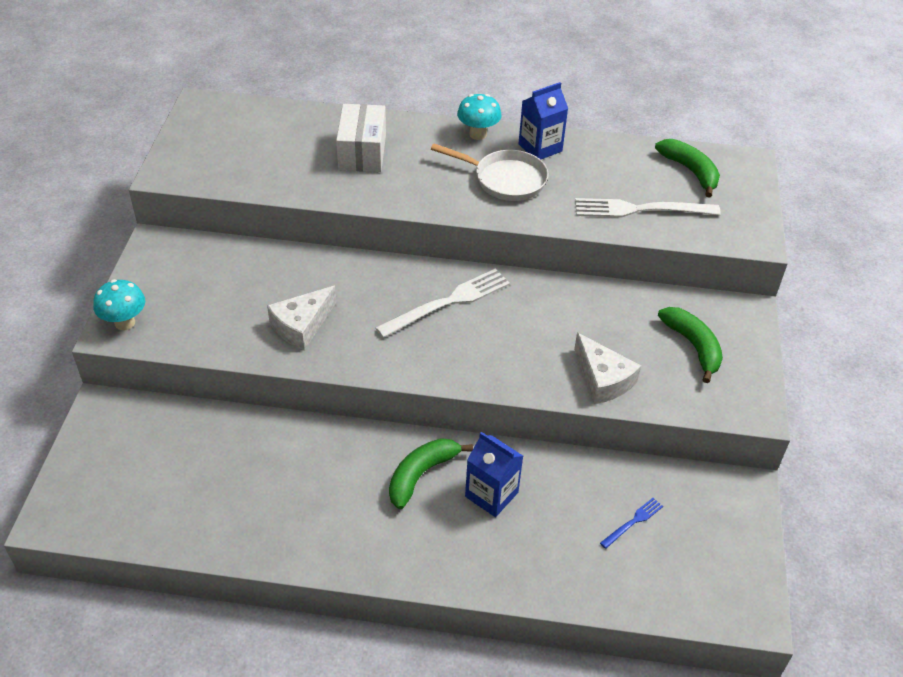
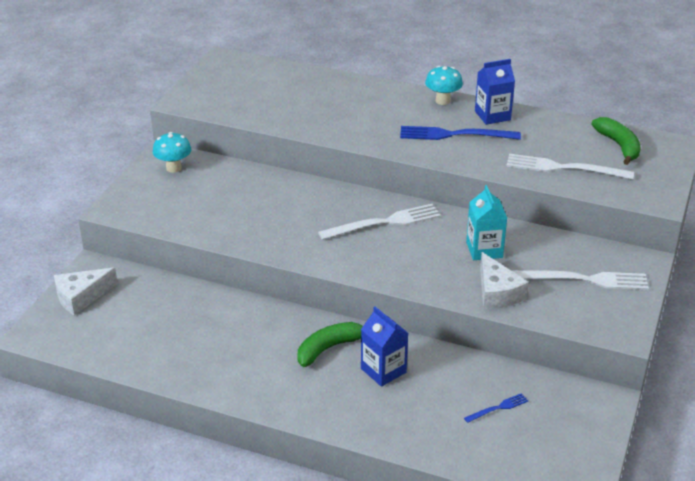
camera: 15 degrees right, 10 degrees down
(125, 323) = (123, 204): turquoise mushroom -> turquoise mushroom (174, 168)
(302, 325) = (260, 223): white cheese -> white cheese (81, 297)
(362, 152) = (342, 103): white box -> none
(505, 179) = (454, 135): white pan -> blue fork
(571, 322) = (484, 250): none -> turquoise carton
(693, 346) = (585, 280): green banana -> white fork

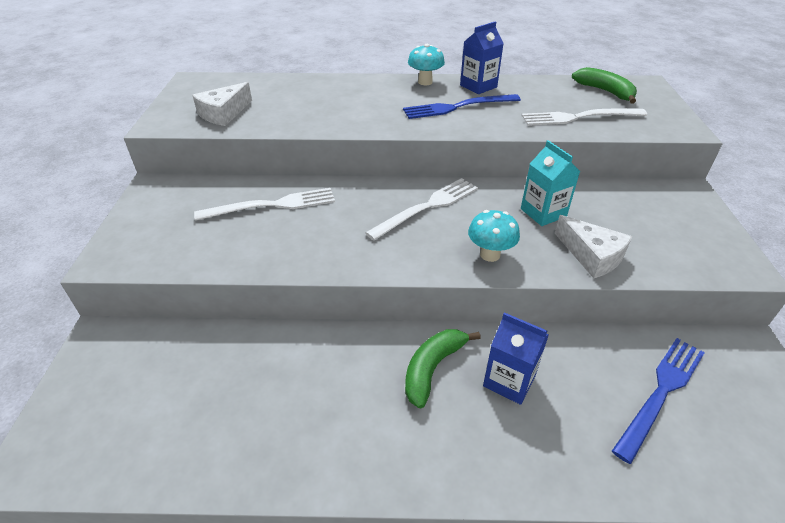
camera: 20 degrees left, 5 degrees up
(81, 297) = (90, 385): white cheese -> white cheese (224, 113)
(174, 168) = (170, 197): turquoise mushroom -> turquoise mushroom (490, 255)
(498, 408) = (661, 392): blue fork -> blue fork, size x2.05
(585, 280) = (659, 221): white fork -> white fork (272, 205)

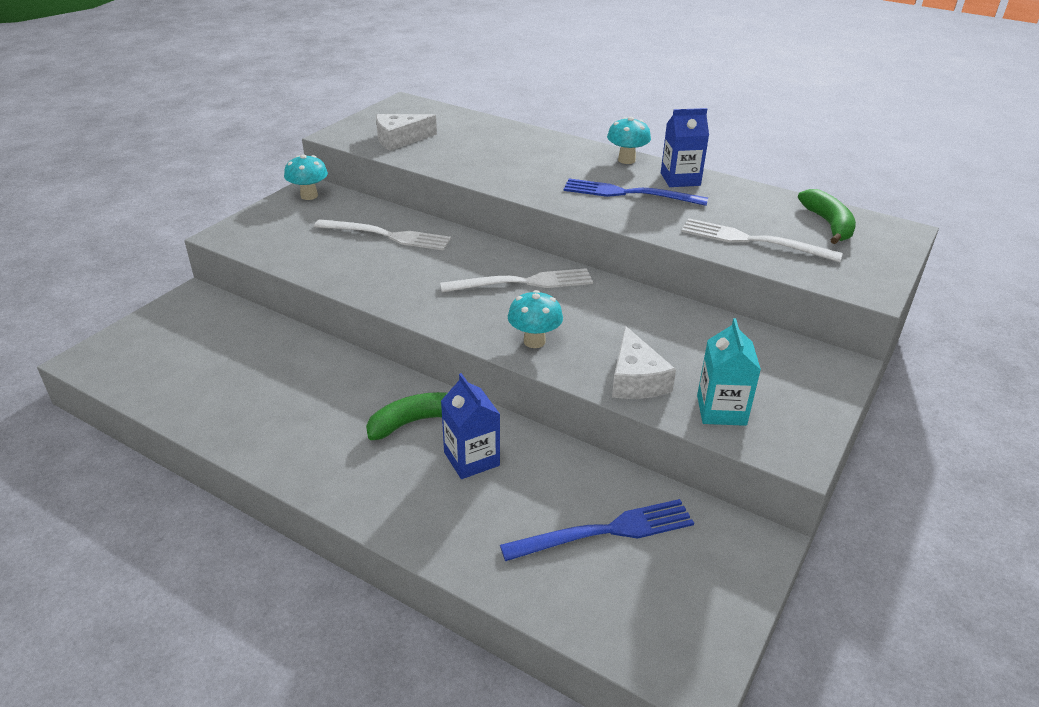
camera: 30 degrees right, 5 degrees down
(159, 192) = (309, 196): none -> turquoise mushroom
(543, 213) = (634, 326): turquoise carton -> turquoise carton (721, 410)

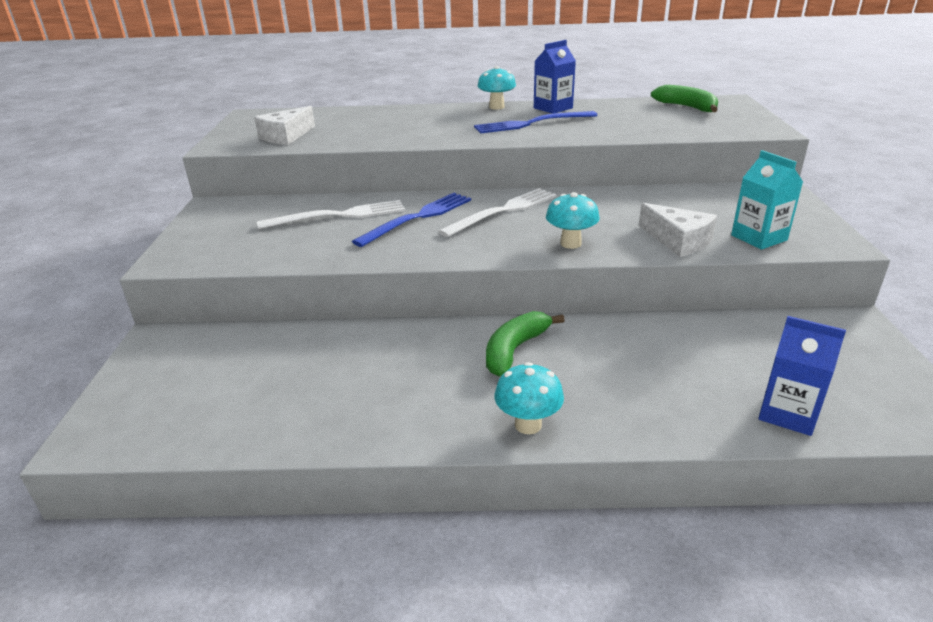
camera: 30 degrees left, 5 degrees down
(309, 196) = (218, 210): turquoise mushroom -> turquoise mushroom (528, 425)
(471, 459) = (597, 356): blue carton -> blue carton (788, 413)
(605, 531) = (759, 360): blue fork -> blue fork (418, 218)
(753, 241) = (659, 126): white fork -> none

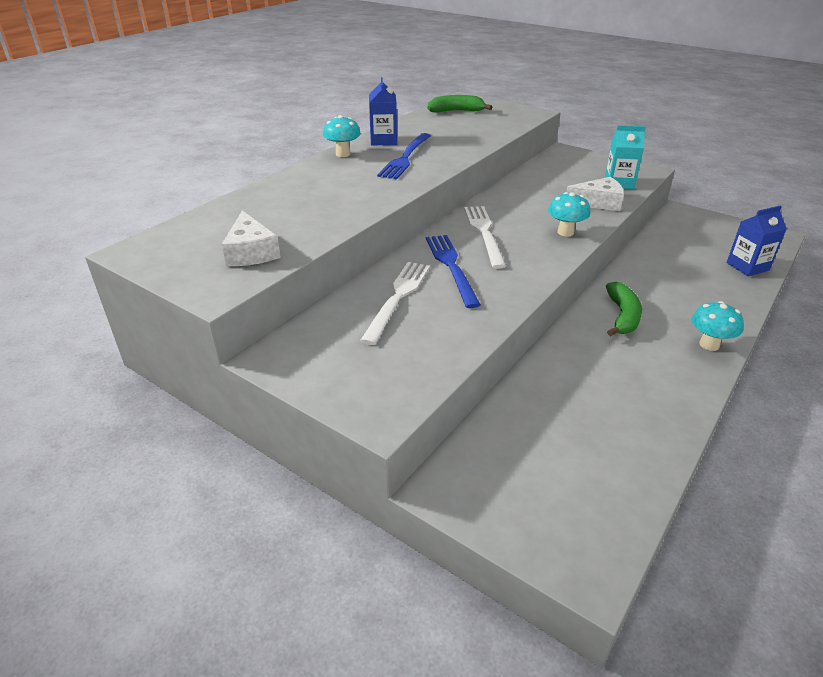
camera: 55 degrees left, 5 degrees up
(515, 350) = (622, 316): green banana -> green banana turned 150 degrees counterclockwise

